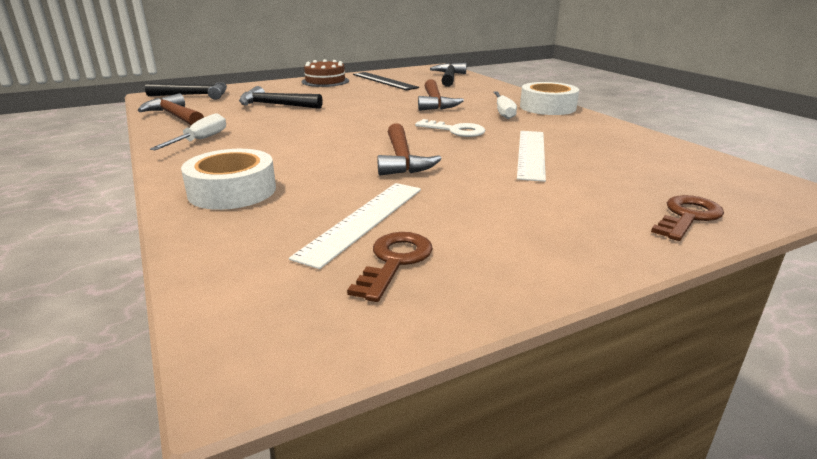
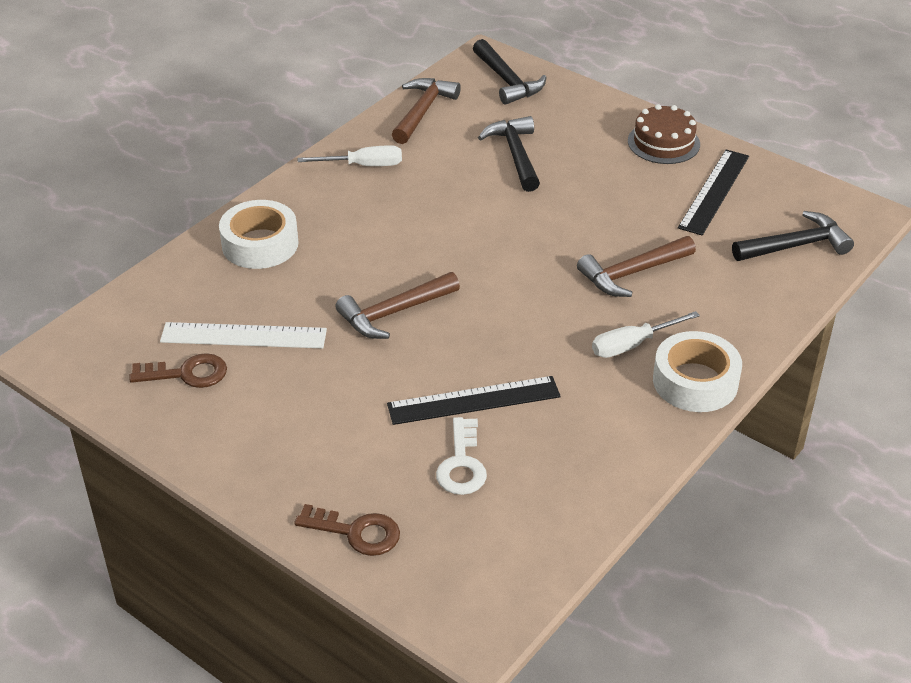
camera: 65 degrees right, 15 degrees up
(455, 130) = (519, 323): white key -> white key (462, 464)
(531, 154) = (473, 400): white ruler -> black ruler

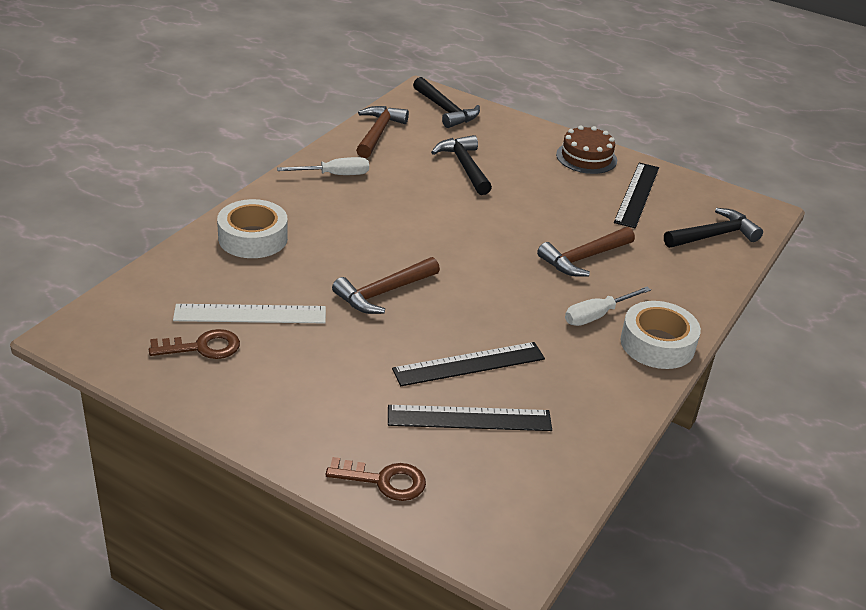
camera: 10 degrees left, 5 degrees down
(462, 464) = (469, 418): white key -> black ruler

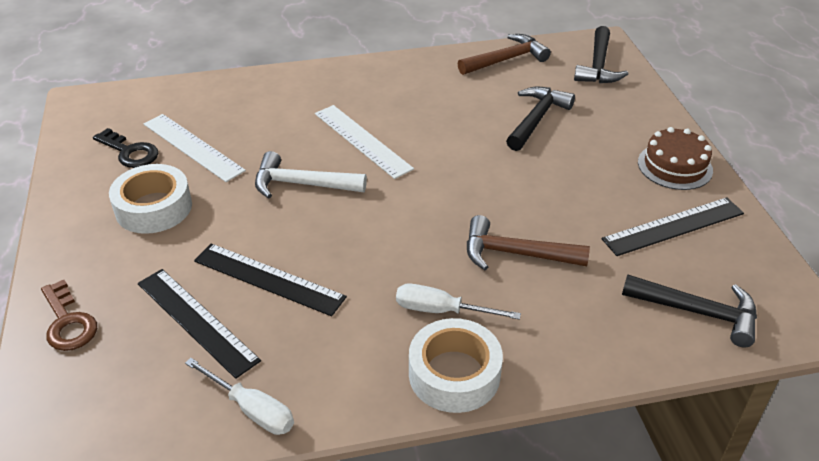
camera: 50 degrees right, 5 degrees up
(202, 347) = (130, 152): brown key -> black key
(253, 238) = (283, 95): white tape -> white tape (154, 208)
(334, 175) = (416, 77): white screwdriver -> white screwdriver (251, 409)
(373, 240) = (362, 140): none -> white ruler
(383, 293) = (301, 184): brown hammer -> white hammer

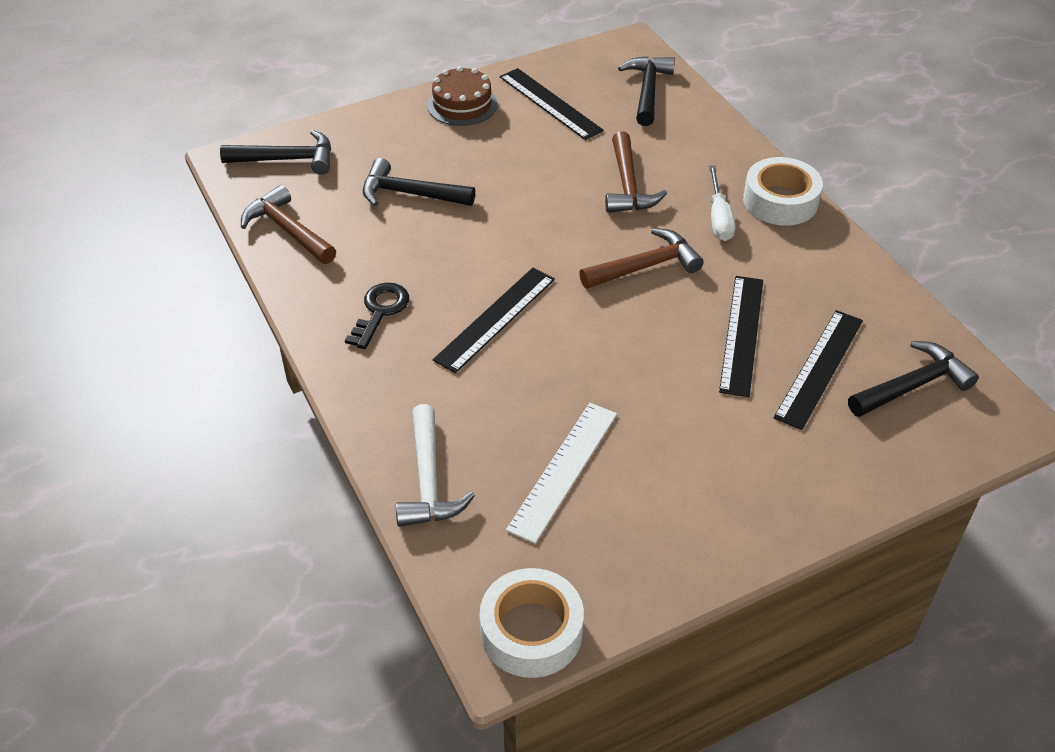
camera: 105 degrees left, 5 degrees up
(68, 322) = (877, 464): brown key -> none
(130, 152) = (598, 533): black key -> black key (380, 311)
(131, 387) = (913, 385): none -> black hammer
(154, 208) = (687, 464): white tape -> white tape (531, 631)
(251, 409) = (883, 303): white screwdriver -> none
(301, 184) = (593, 349): white hammer -> white hammer (429, 481)
(362, 140) = (495, 319): white ruler -> black ruler
(388, 238) = (645, 266): none -> brown hammer

